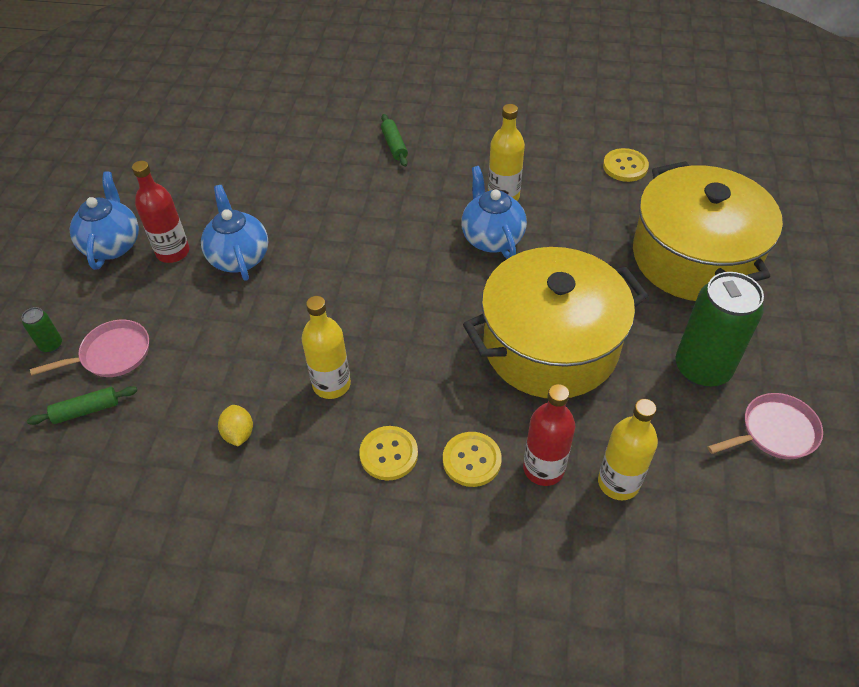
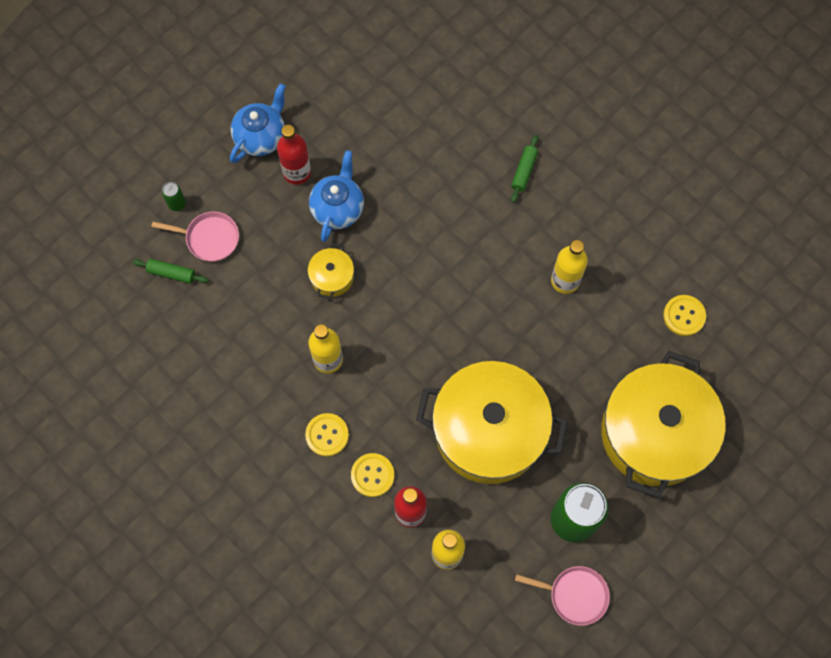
camera: 35 degrees right, 20 degrees up
(238, 434) = (249, 356): yellow lemon -> none
(277, 313) = (332, 277): none -> yellow pot
(492, 238) = (524, 313): blue teapot -> none

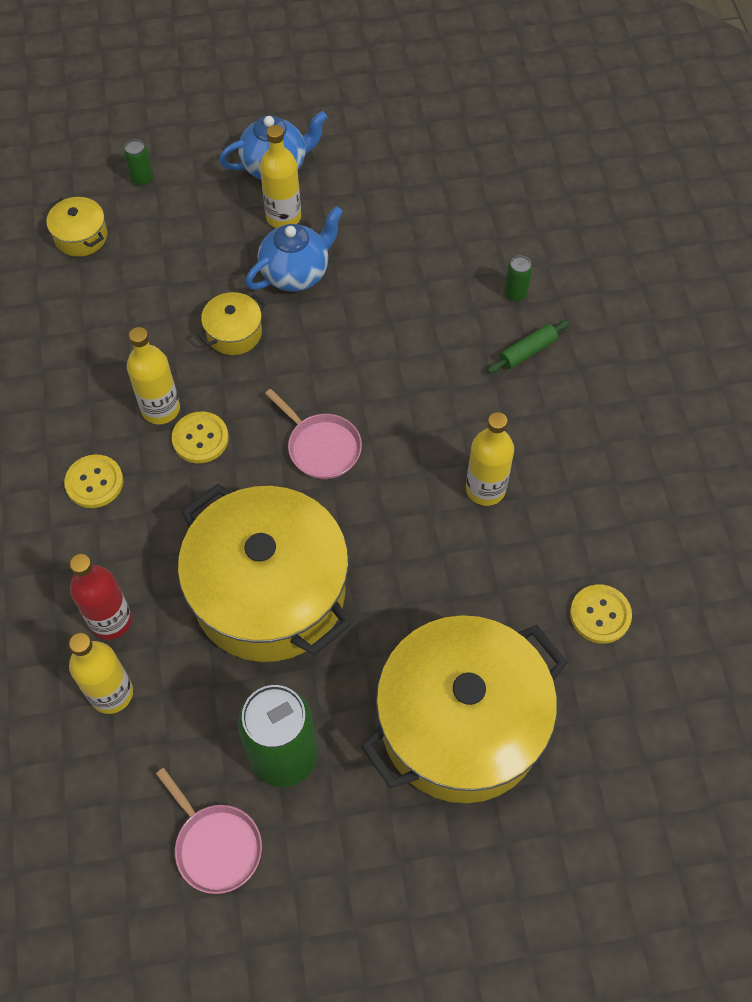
camera: 35 degrees right, 10 degrees down
(171, 273) = (81, 236): green rolling pin -> yellow pot
(209, 238) = (145, 226): pink pan -> pink pan (321, 447)
(297, 172) = (283, 217): red bottle -> yellow bottle
(372, 475) = (105, 554): yellow button -> yellow button (200, 438)
(487, 135) = (515, 294): none -> green can

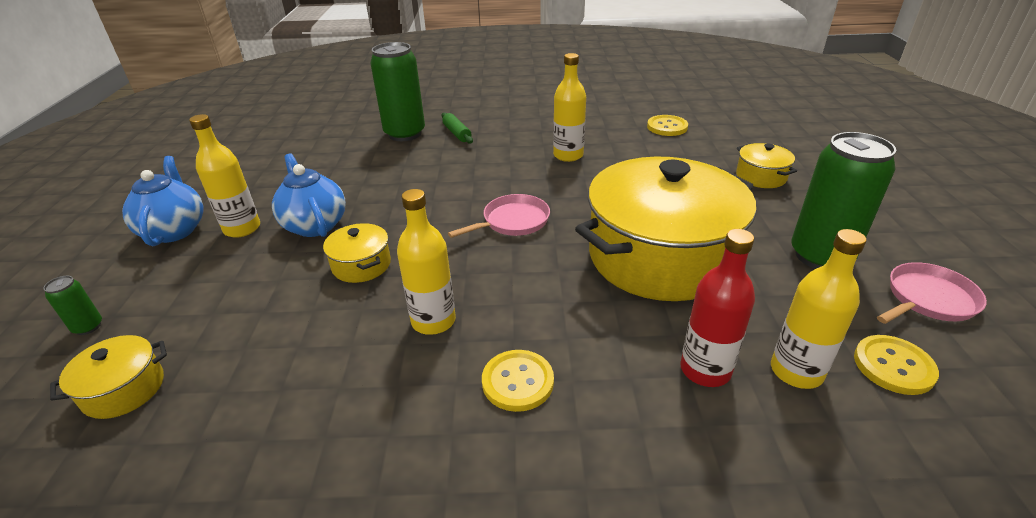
camera: 80 degrees left, 25 degrees down
(200, 438) = (481, 293): yellow button -> yellow button (893, 366)
(461, 724) = (761, 177): yellow pot -> yellow pot, size x0.41
(515, 294) = (405, 134): green can -> green can, size x2.36

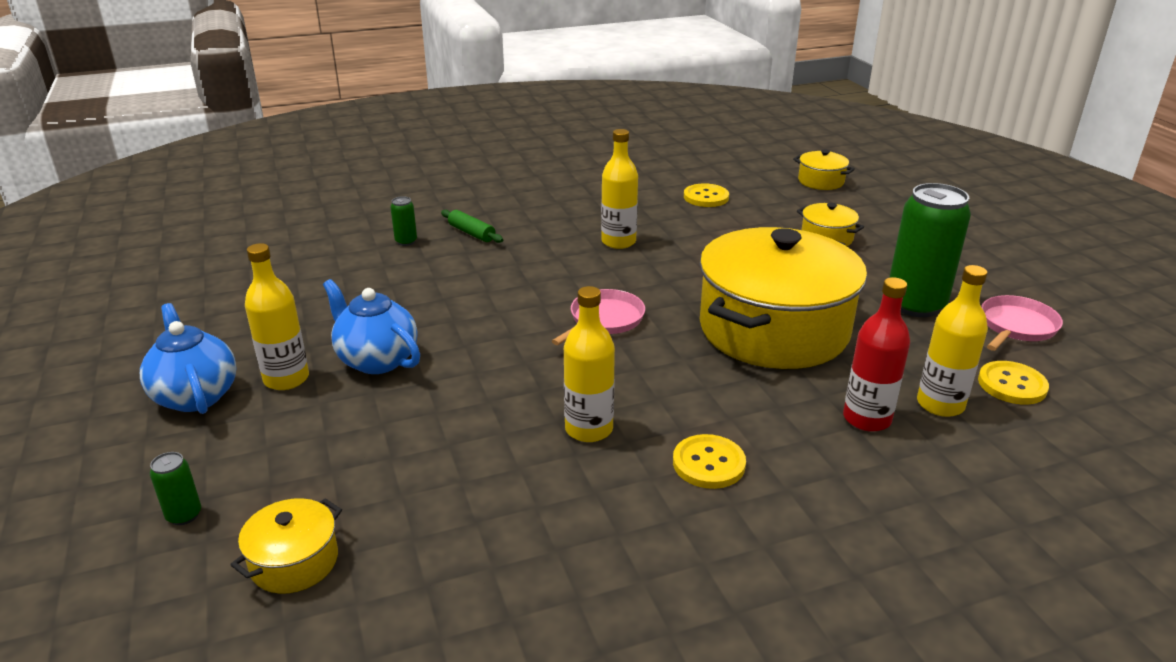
camera: 20 degrees left, 5 degrees down
(361, 265) = (468, 391): yellow pot -> yellow pot (821, 181)
(405, 134) = (406, 241): green can -> green can, size x0.42

